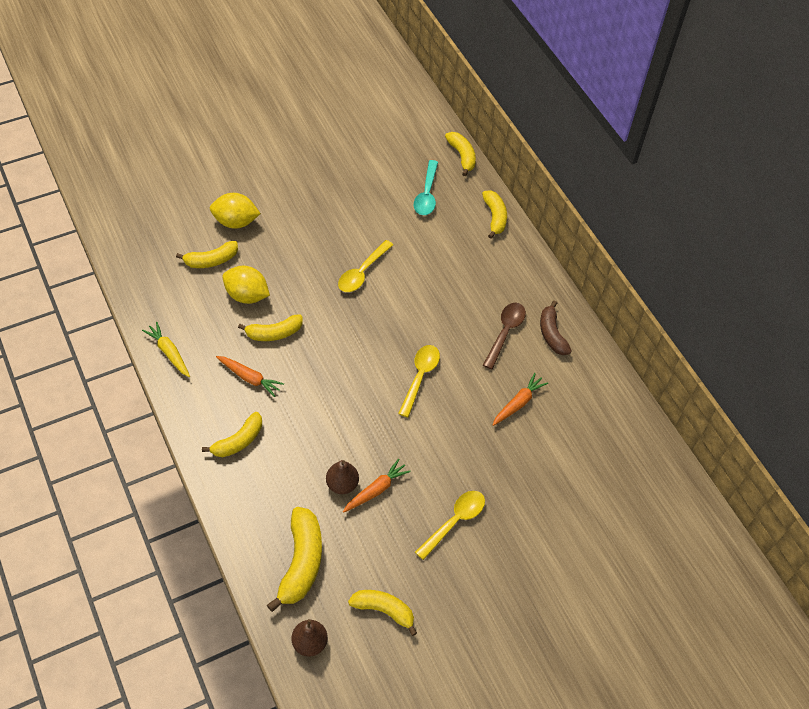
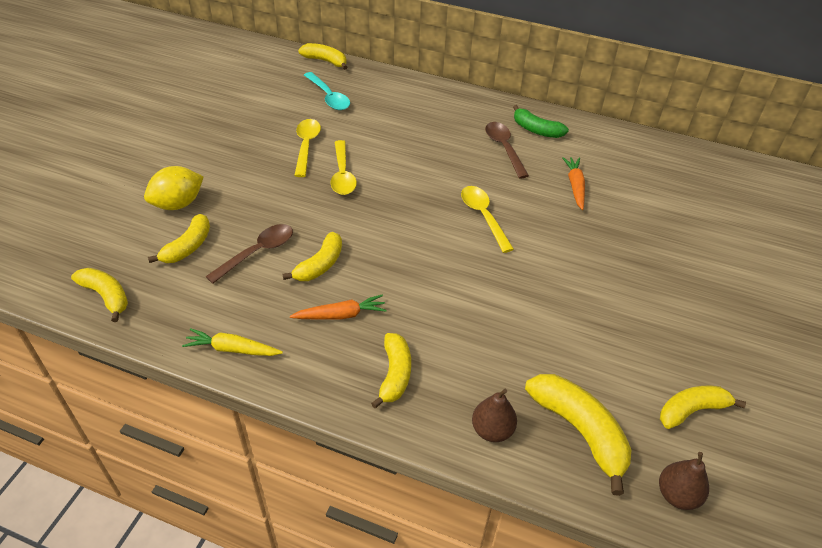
camera: 40 degrees left, 10 degrees down
(247, 295) = (257, 252): yellow lemon -> brown spoon
(342, 484) = (528, 339): brown pear -> brown pear (492, 430)
(376, 490) = (560, 321): orange carrot -> none
(454, 521) = (645, 298): yellow spoon -> yellow spoon (306, 146)
(494, 217) = (399, 84): yellow banana -> yellow banana (106, 296)
(552, 334) = (536, 130): brown banana -> green banana

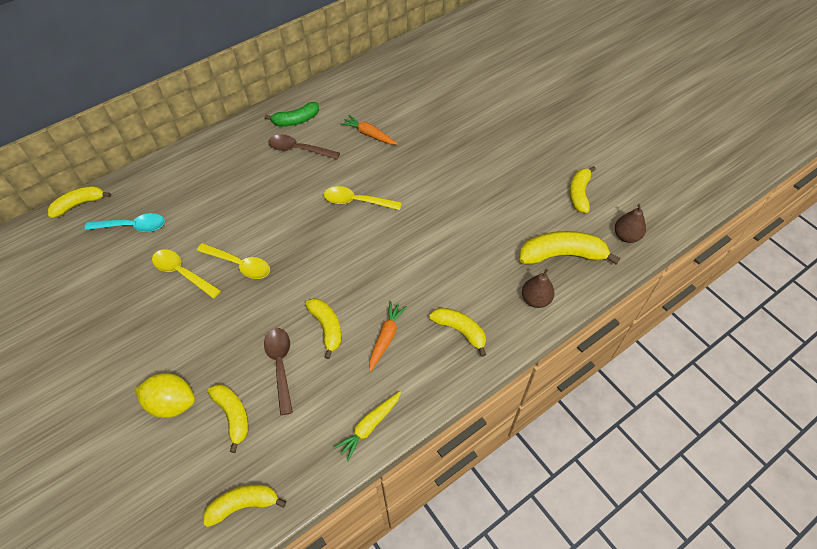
camera: 55 degrees left, 10 degrees up
(178, 204) = (172, 403): yellow lemon -> yellow lemon turned 75 degrees counterclockwise

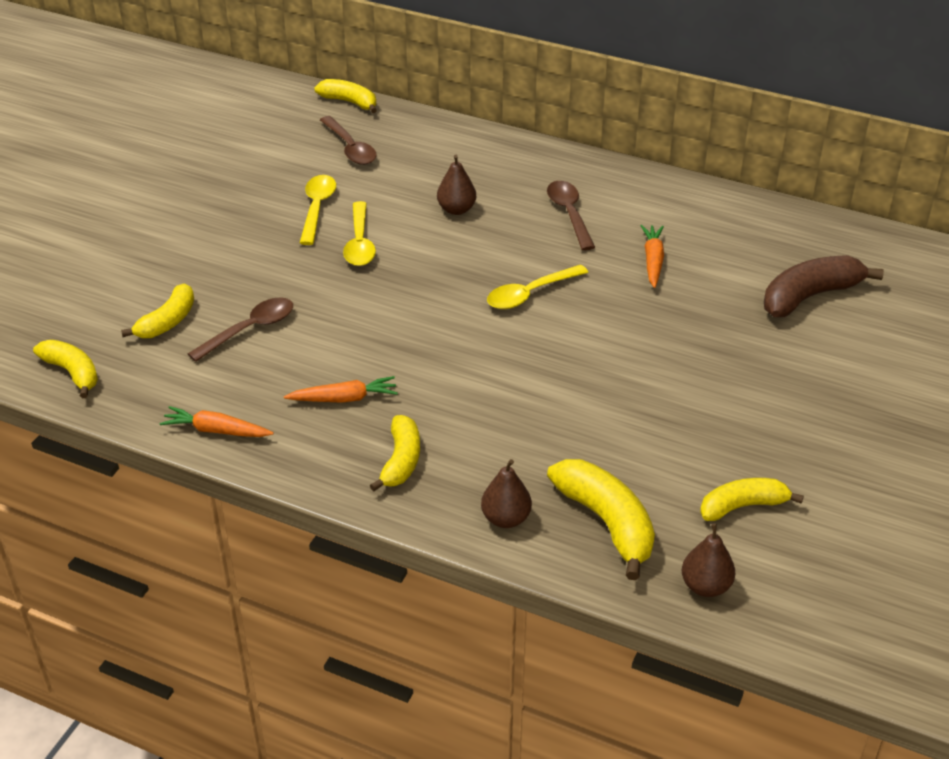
camera: 60 degrees right, 15 degrees down
(133, 226) = (350, 148): turquoise spoon -> brown spoon
(172, 403) = (156, 274): yellow lemon -> none
(249, 200) = (456, 209): none -> brown pear
(296, 120) = (615, 192): green banana -> none
(327, 327) = (324, 344): yellow banana -> none
(356, 201) = (530, 294): yellow spoon -> yellow spoon turned 105 degrees counterclockwise
(369, 426) = (216, 430): yellow carrot -> orange carrot
(444, 90) = (809, 296): none -> brown banana

